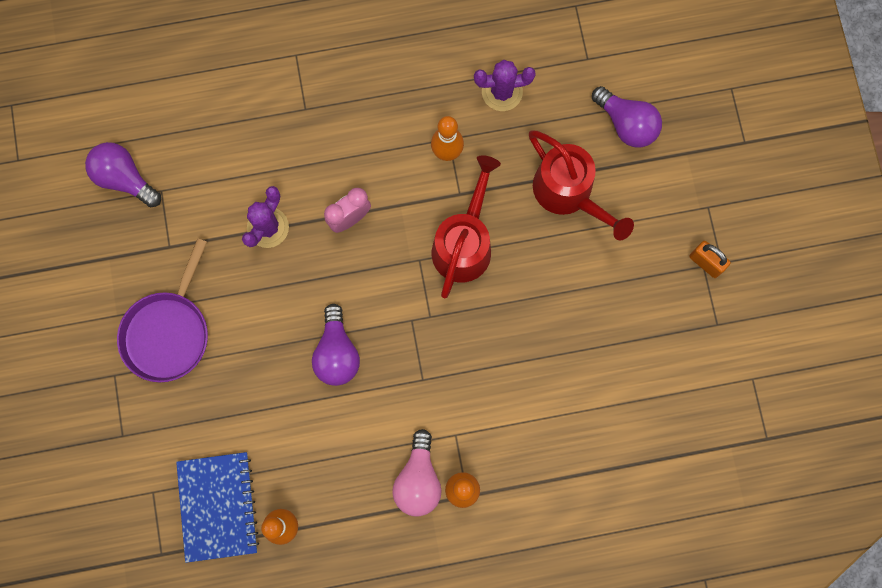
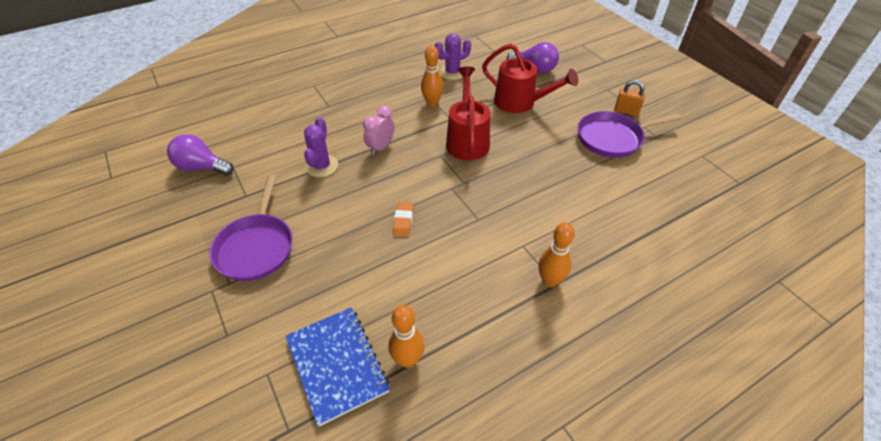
camera: 20 degrees left, 30 degrees down
(337, 353) = (403, 221): purple light bulb -> orange eraser
(418, 479) = (510, 284): pink light bulb -> none
(655, 307) = (612, 138): none -> purple pan

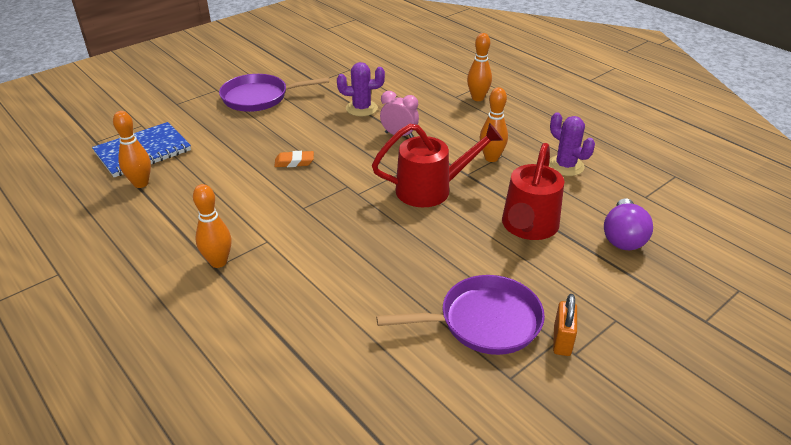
camera: 80 degrees right, 10 degrees down
(202, 167) = (346, 57): purple light bulb -> none
(338, 94) = (477, 98): none -> orange bowling pin
(612, 138) = (484, 321): purple pan -> purple pan turned 105 degrees clockwise

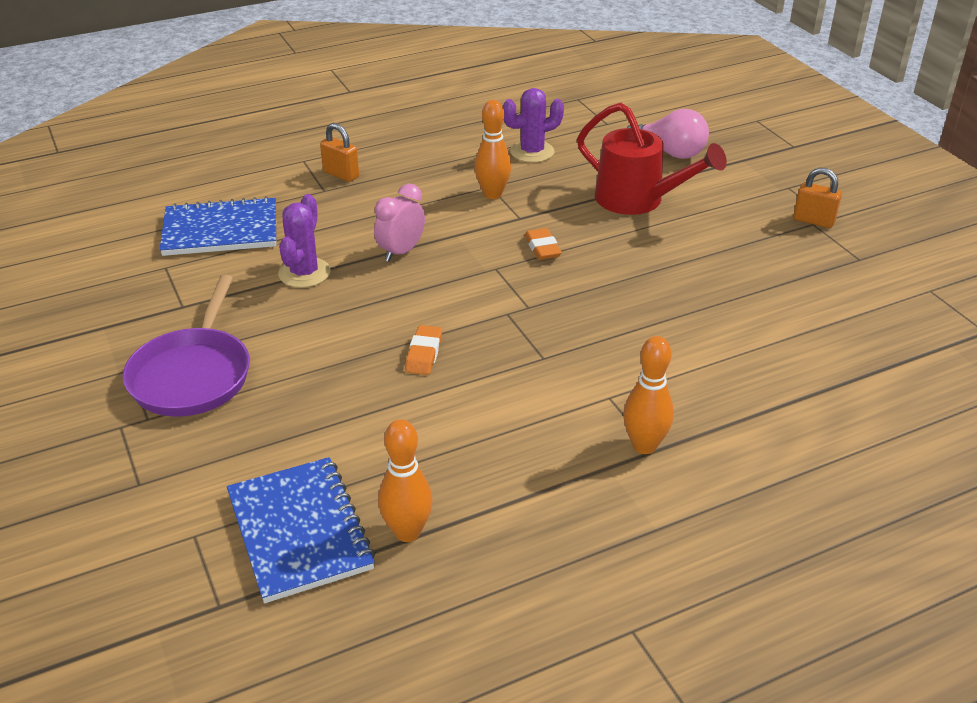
camera: 75 degrees left, 0 degrees up
(392, 75) = (221, 230): none -> blue notebook
(432, 189) = (542, 248): red watering can -> orange eraser
(477, 98) = (341, 174): orange bowling pin -> orange padlock
(484, 321) = (783, 258): purple pan -> none
(623, 237) = (670, 152): purple light bulb -> pink light bulb

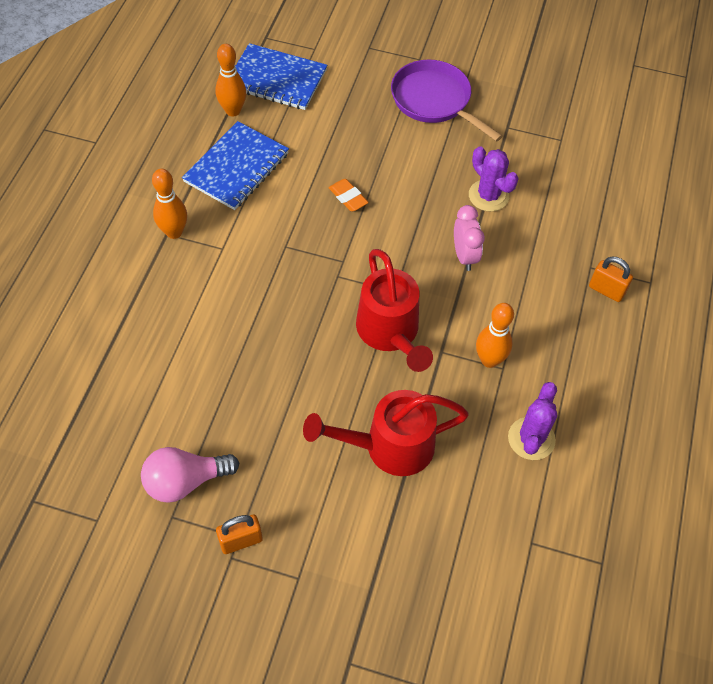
camera: 130 degrees right, 20 degrees up
(221, 230) = (583, 185): blue notebook -> blue notebook (236, 167)
(341, 174) = (606, 290): orange padlock -> orange padlock turned 45 degrees clockwise
(542, 248) = (390, 333): orange eraser -> red watering can
(670, 152) = (436, 543): pink light bulb -> pink light bulb (185, 481)

